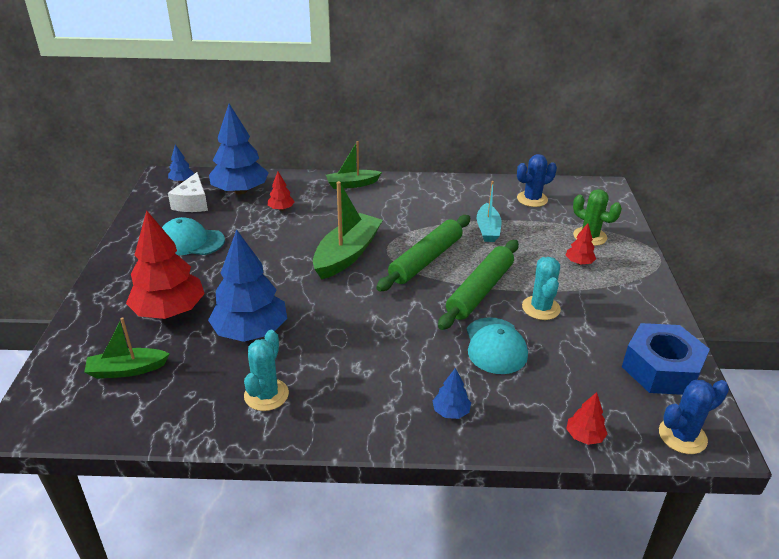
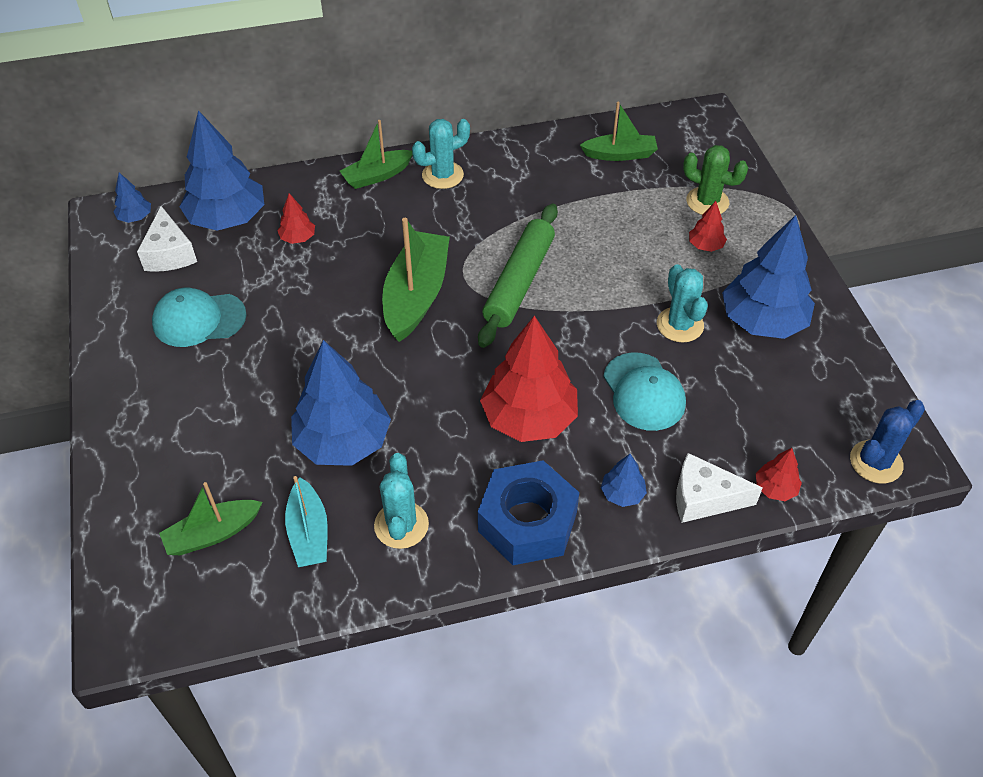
camera: 15 degrees left, 15 degrees up
(169, 311) = (224, 435): red tree -> red tree (529, 418)
(398, 191) = (442, 175): none -> turquoise cactus
(480, 291) = (600, 315): green rolling pin -> none
(487, 229) = (580, 216): turquoise boat -> turquoise boat (309, 533)
(519, 430) = (704, 498): none -> white cheese
(532, 199) = (620, 154): blue cactus -> green boat
(610, 318) = (762, 321): none -> blue tree
(661, 369) = (834, 379): blue nut -> blue nut (527, 522)

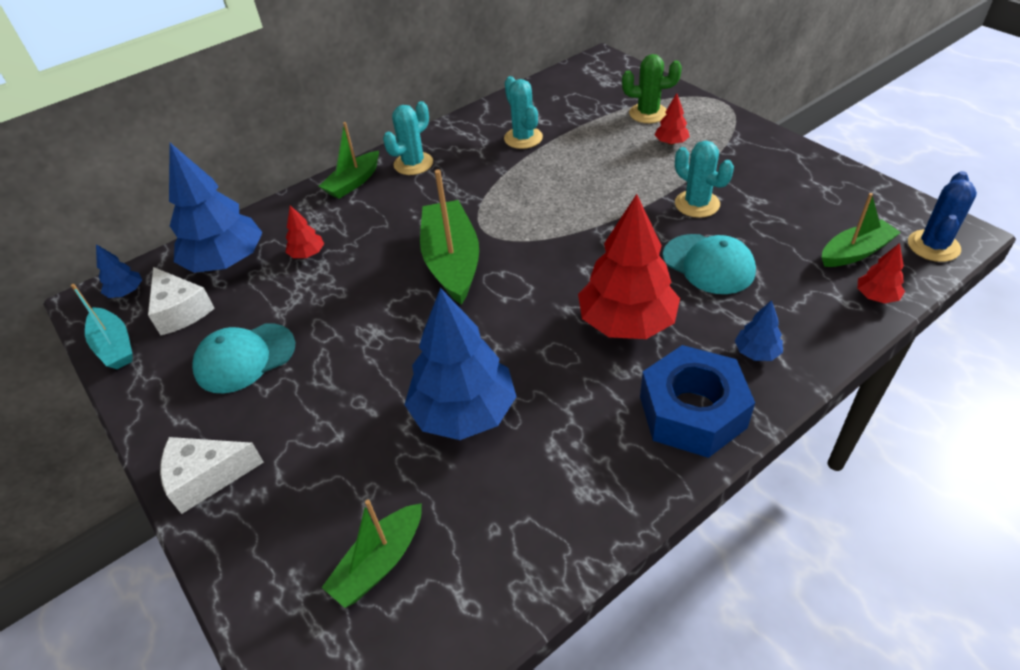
camera: 20 degrees left, 5 degrees down
(309, 533) = (485, 515): turquoise boat -> turquoise boat (114, 346)
(401, 525) = (575, 467): turquoise cactus -> turquoise cactus (523, 138)
(519, 282) = (538, 219): green rolling pin -> none
(620, 154) = (554, 104): green boat -> green boat (855, 252)
(704, 498) = (827, 328): white cheese -> white cheese (206, 477)
(762, 321) = (759, 179): blue tree -> none

